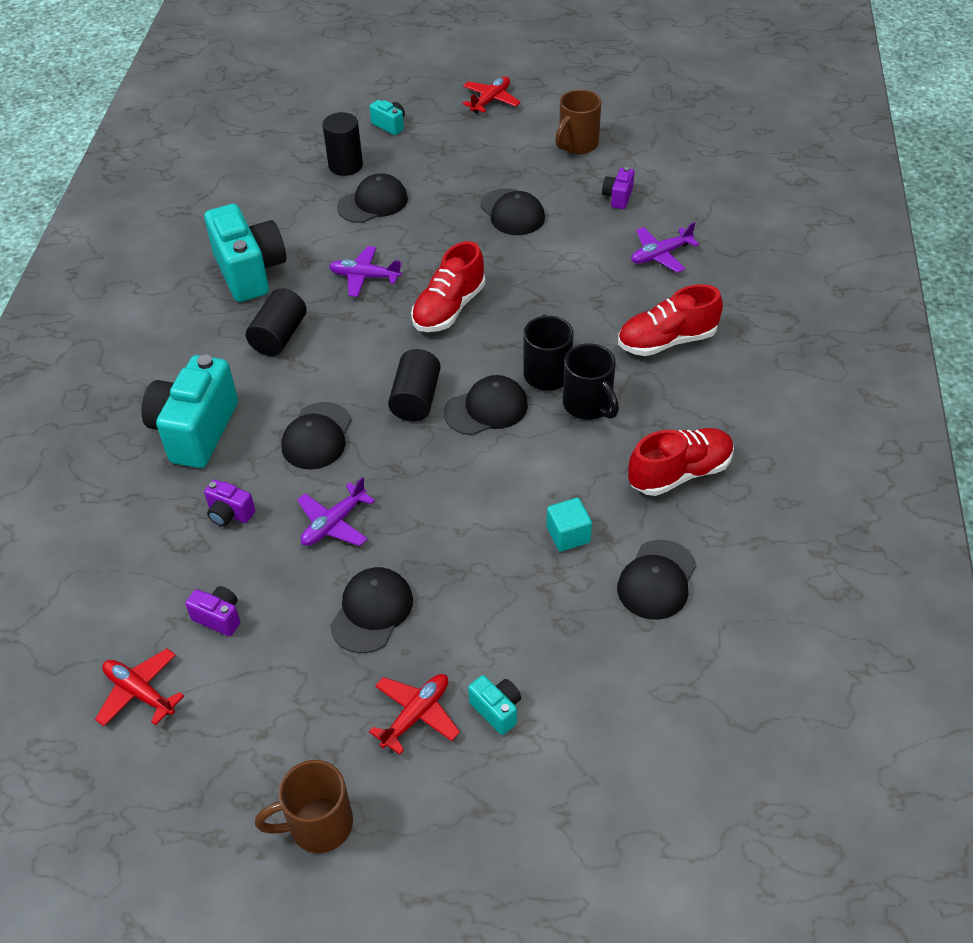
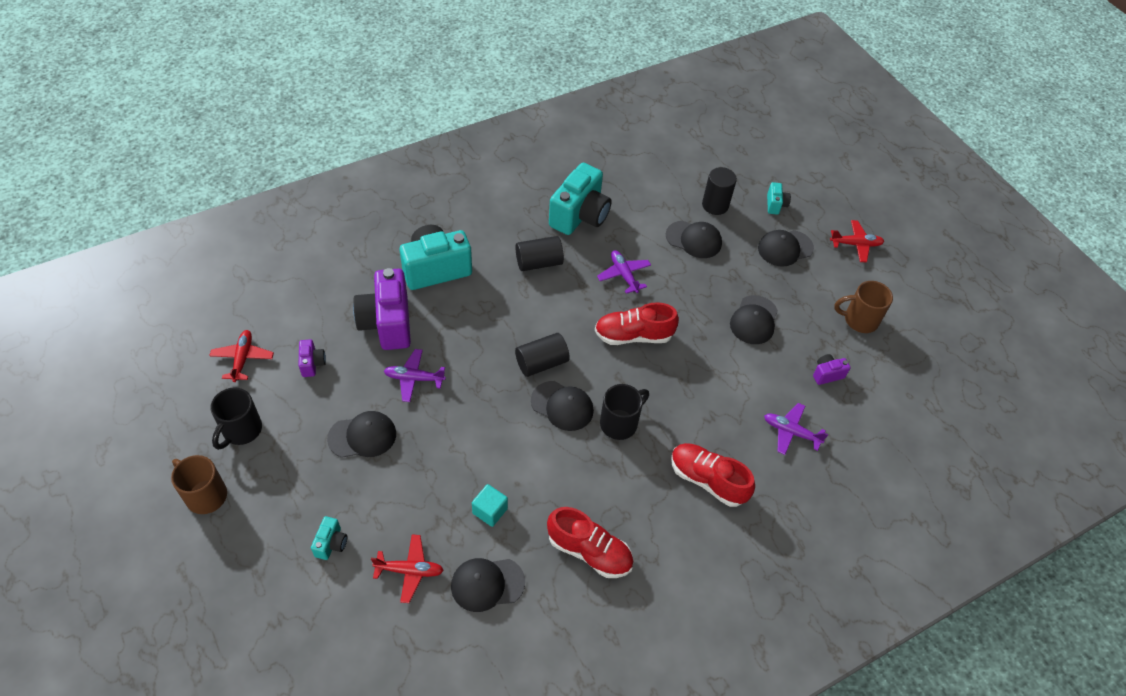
camera: 50 degrees right, 5 degrees up
(230, 514) = (387, 323): purple camera -> purple camera, size x2.22
(317, 436) = (474, 330): black cap -> black cap (785, 248)
(416, 715) = (303, 502): red plane -> red plane (409, 570)
(588, 405) = (610, 463): black mug -> black mug (241, 430)

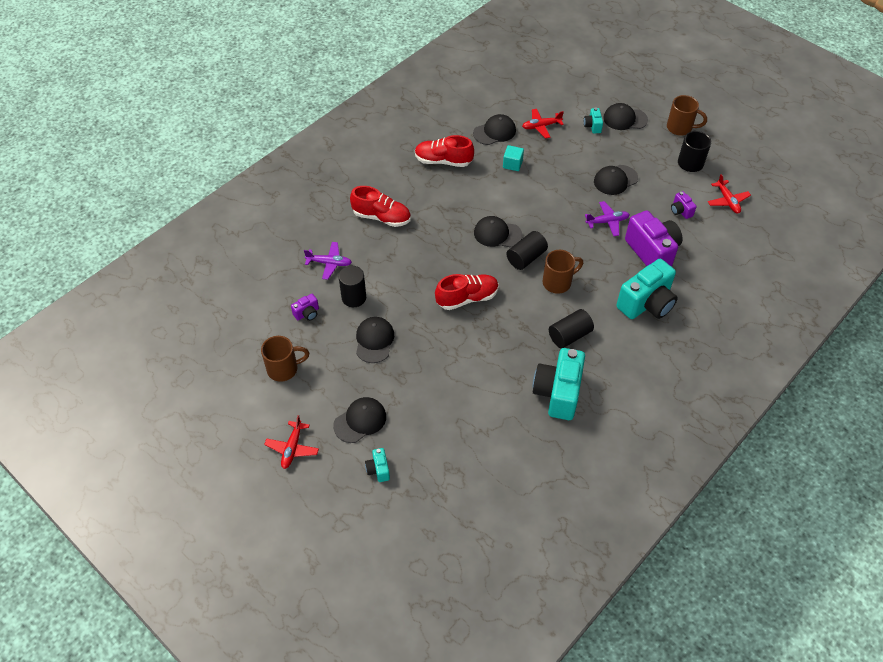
camera: 165 degrees right, 0 degrees up
(520, 322) = (558, 282): none -> brown mug
(620, 423) = (453, 234): black mug -> none
(624, 275) = (495, 347): purple plane -> none
(694, 239) = (446, 402): black cap -> black cap (625, 119)
(715, 205) = (437, 448): black cylinder -> black cylinder (354, 297)
(855, 244) = (292, 448): red plane -> red plane turned 60 degrees counterclockwise

